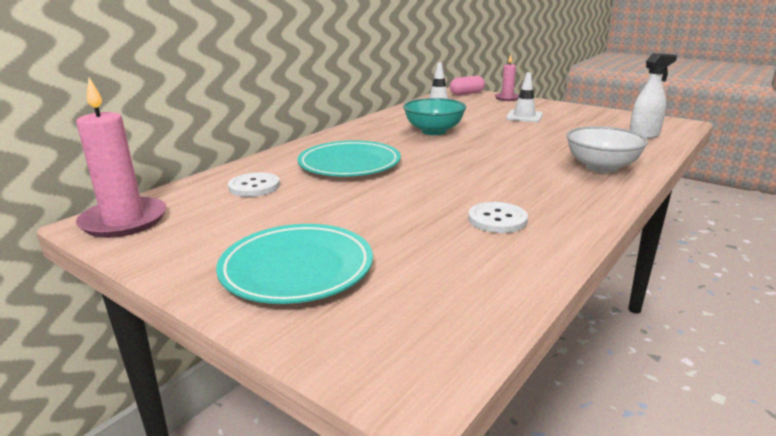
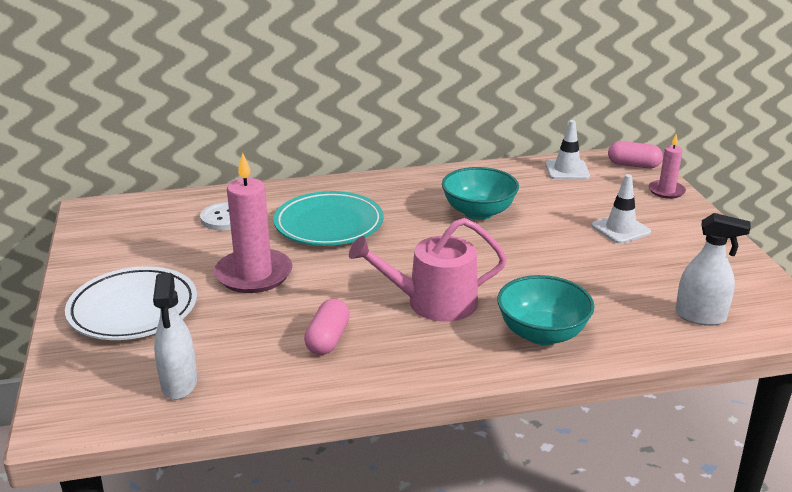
camera: 40 degrees right, 5 degrees up
(124, 221) = (107, 215): pink candle -> pink candle (254, 274)
(297, 269) = (133, 309): turquoise plate -> white plate
(457, 297) = (179, 384): none -> white spray bottle
(497, 219) = (328, 339): white button -> pink capsule
(512, 176) = (433, 302): none -> pink watering can
(601, 167) = (542, 333): white bowl -> turquoise bowl

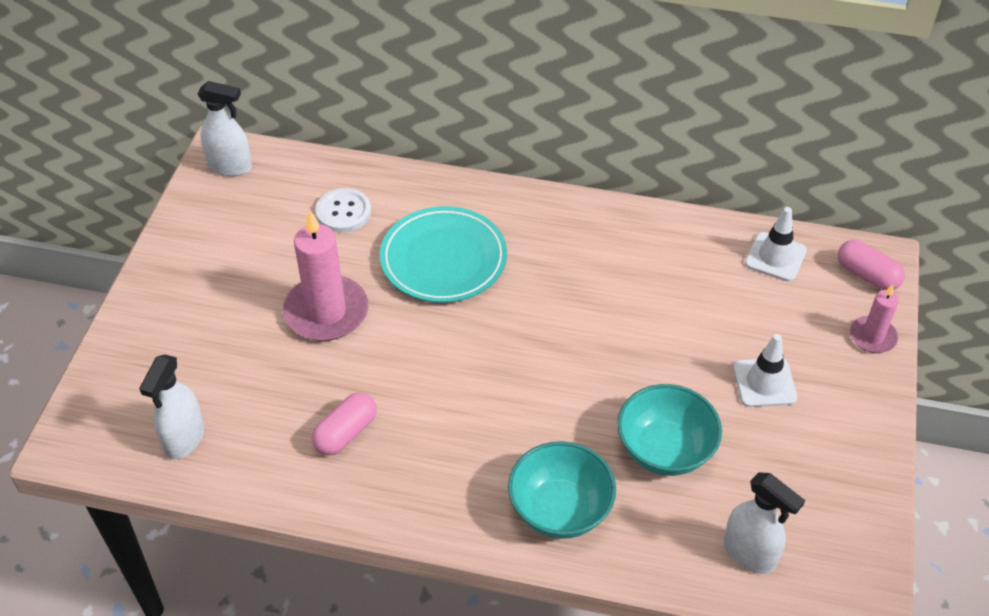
camera: 25 degrees right, 20 degrees up
(105, 215) = (230, 166): none -> white spray bottle
(133, 309) = (191, 321): white plate -> none
(433, 302) = (478, 421): pink watering can -> none
(478, 212) = (618, 296): turquoise bowl -> turquoise bowl (665, 450)

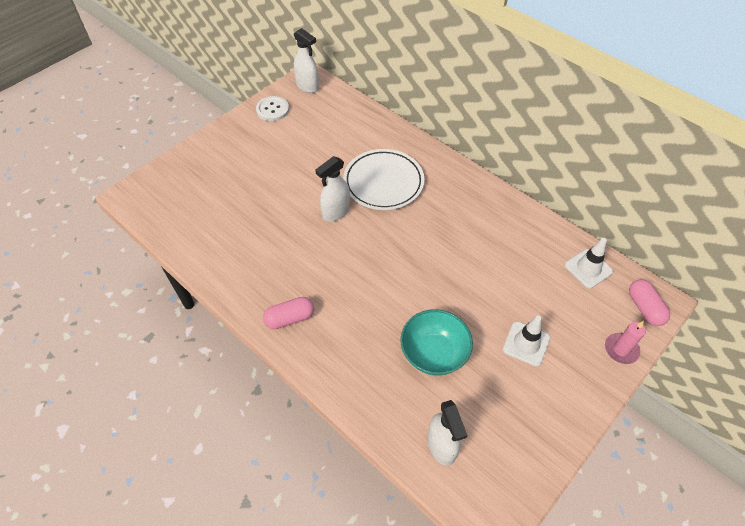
camera: 30 degrees right, 5 degrees up
(184, 439) = (183, 218): white spray bottle -> white spray bottle (336, 212)
(326, 312) = (301, 184): pink candle -> none
(343, 212) = (348, 134): white button -> white button (272, 110)
(346, 433) = (263, 254): pink capsule -> pink capsule (290, 318)
(443, 259) = (383, 182): turquoise plate -> white plate
(560, 509) = (347, 357): turquoise bowl -> none

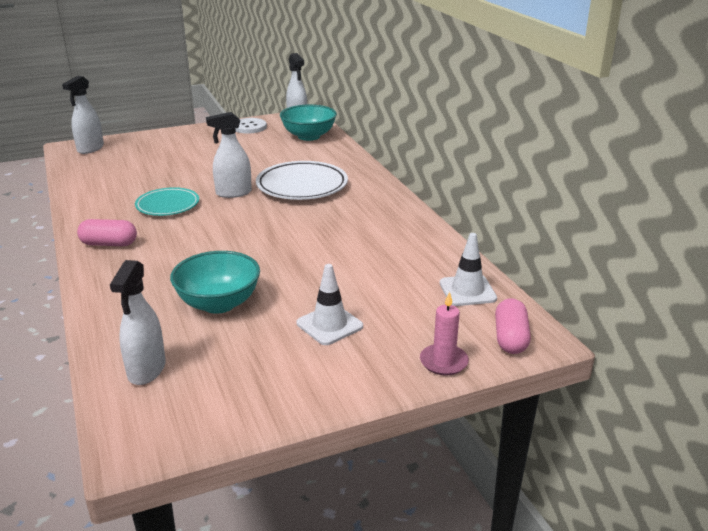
camera: 25 degrees right, 25 degrees down
(151, 191) = (90, 149): none -> white spray bottle
(295, 249) = (167, 205): none -> turquoise plate
(335, 108) = (309, 136): none -> turquoise bowl

